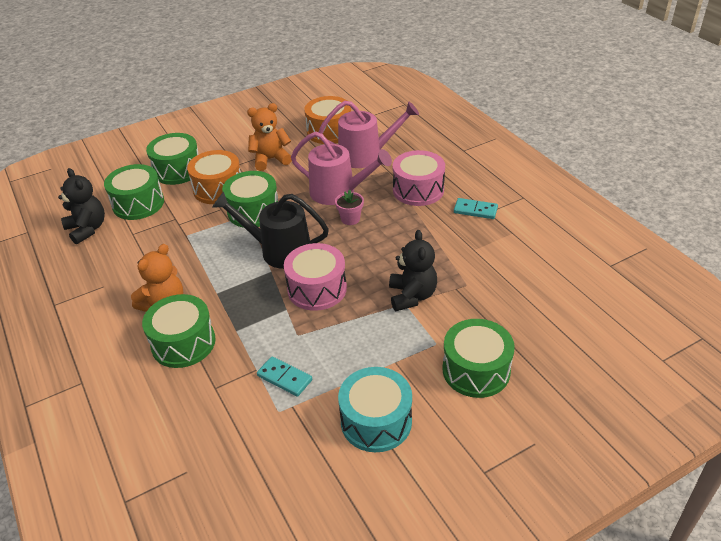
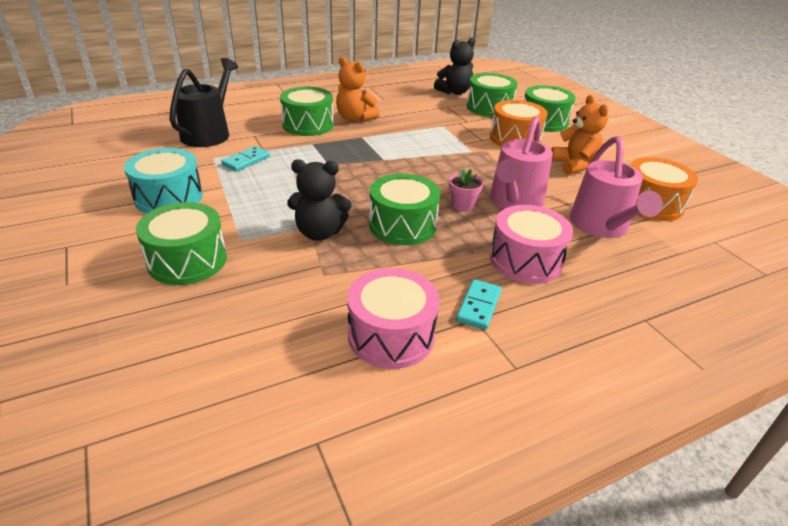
camera: 90 degrees right, 5 degrees down
(253, 211) = (478, 154): green drum -> green drum (402, 225)
(279, 251) = (413, 164): black watering can -> black watering can (209, 133)
(317, 289) = (350, 180): pink drum -> pink drum (391, 335)

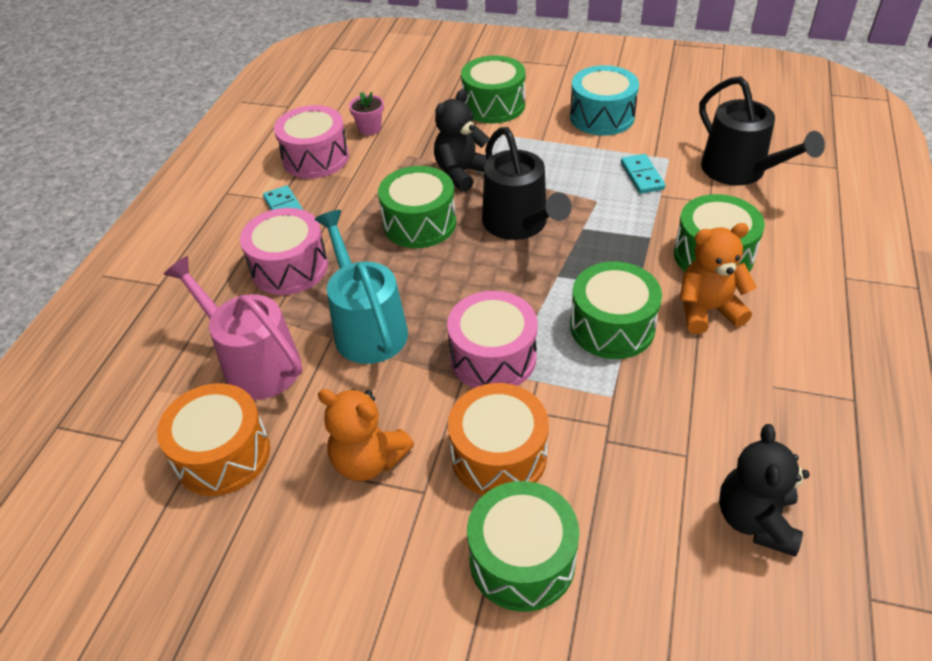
camera: 135 degrees right, 10 degrees up
(352, 186) = (519, 224): none -> black watering can
(462, 205) = (404, 281): pink flower pot -> pink flower pot (370, 128)
(469, 157) = (493, 357): none -> pink drum
(489, 107) = (641, 519): green drum -> green drum (612, 326)
(514, 201) = (367, 327): pink watering can -> turquoise watering can

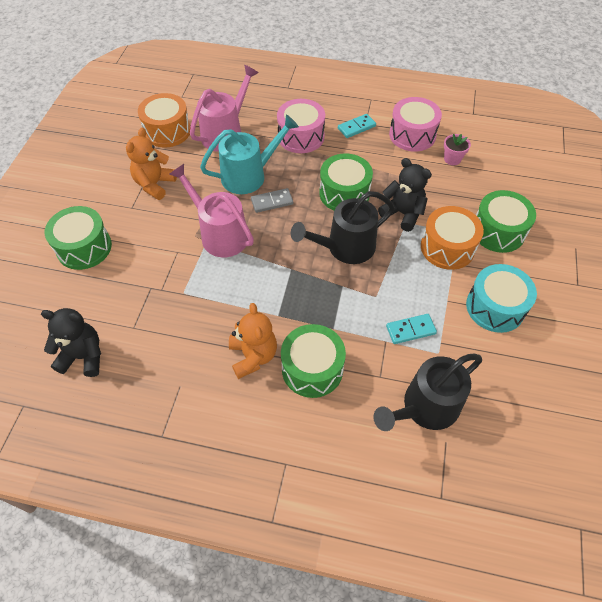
camera: 85 degrees right, 10 degrees up
(428, 298) = (272, 202): none -> grey domino
(493, 357) = (220, 234): pink drum -> pink watering can
(498, 455) = (148, 238): orange drum -> orange drum (447, 247)
(612, 326) = (241, 297): green drum -> none

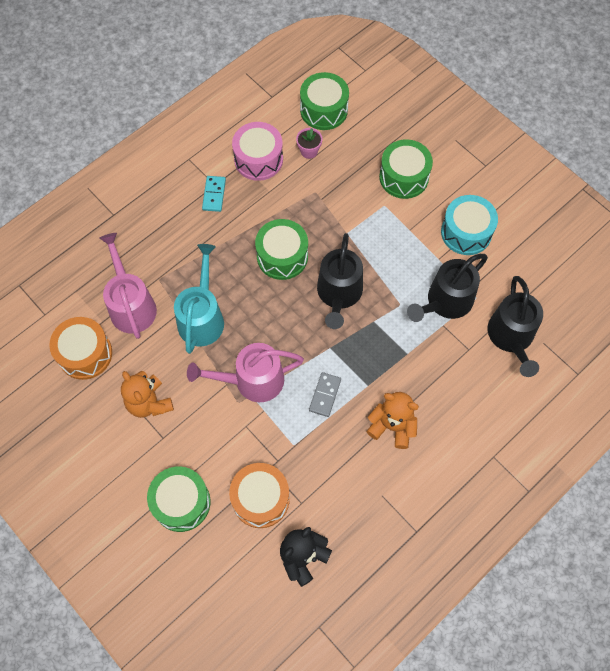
camera: 55 degrees left, 10 degrees up
(272, 202) = (247, 318): grey domino -> grey domino (325, 395)
(301, 137) = (188, 246): pink drum -> none
(312, 369) = (431, 391): green drum -> green drum (323, 110)
(403, 214) = (337, 229): black teddy bear -> none
(410, 330) = (445, 302): turquoise domino -> black watering can
(447, 247) = (392, 222): orange drum -> orange drum (260, 499)

